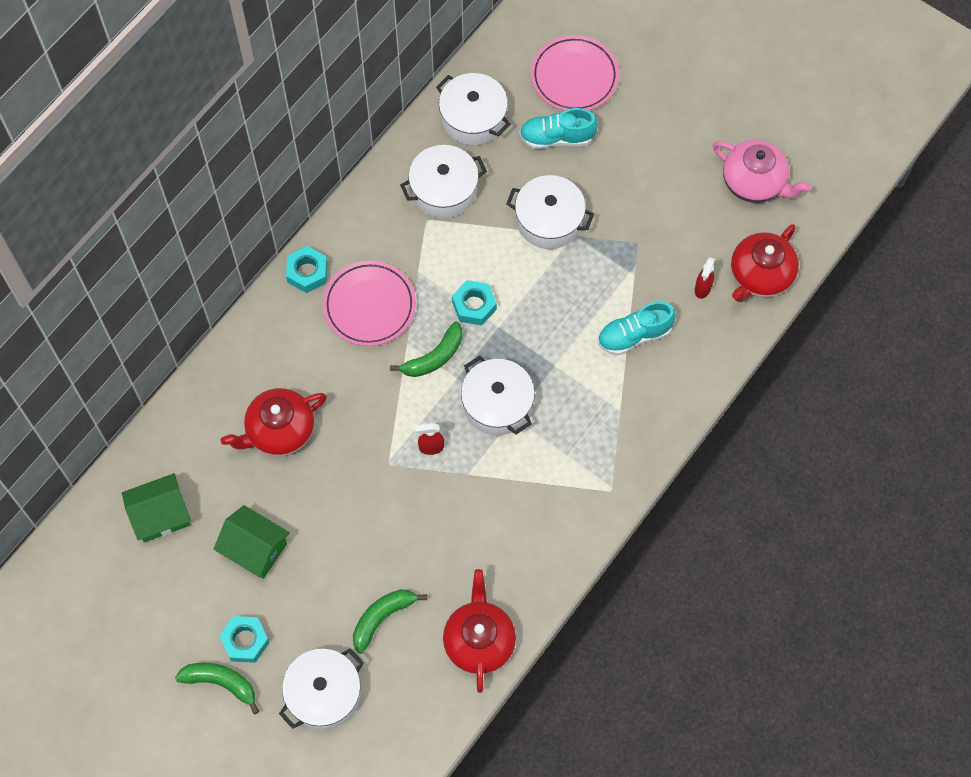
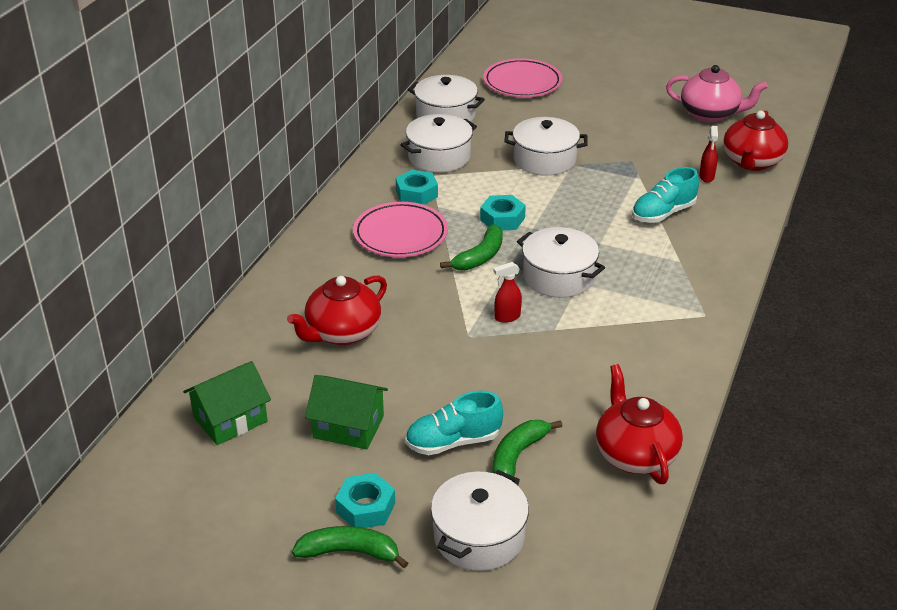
camera: 15 degrees left, 30 degrees down
(307, 272) = (330, 223): turquoise nut -> turquoise nut (416, 193)
(556, 138) = (525, 115): turquoise shoe -> turquoise shoe (453, 442)

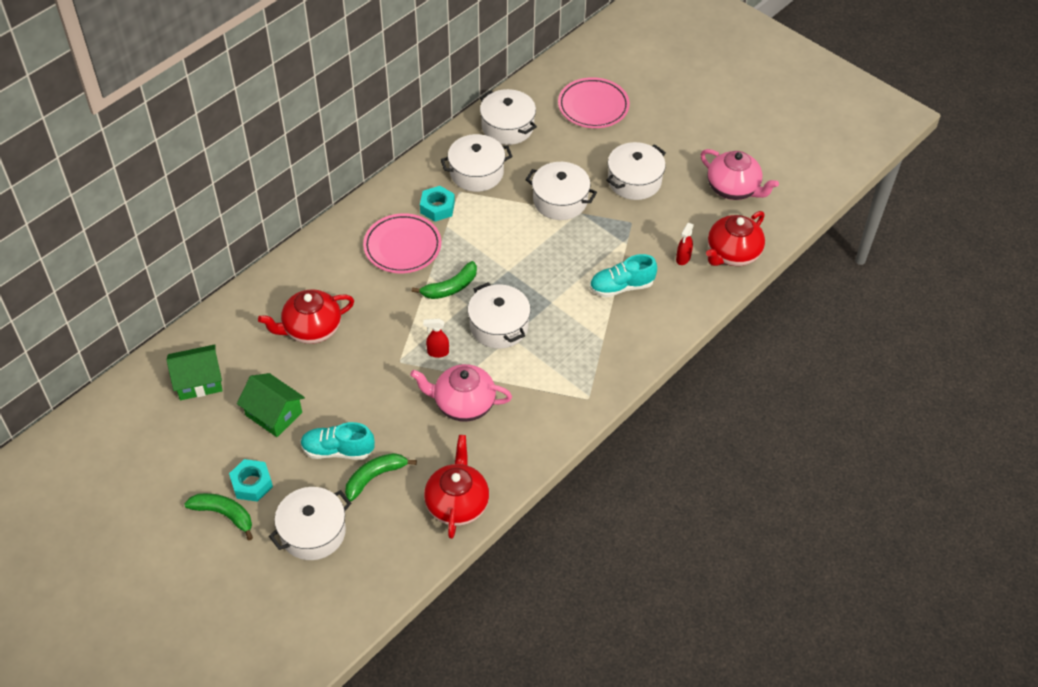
camera: 20 degrees right, 15 degrees up
(502, 219) = (489, 254): turquoise nut -> none
(571, 356) = (463, 404): none -> pink teapot
(608, 129) = (634, 181): none -> white pot

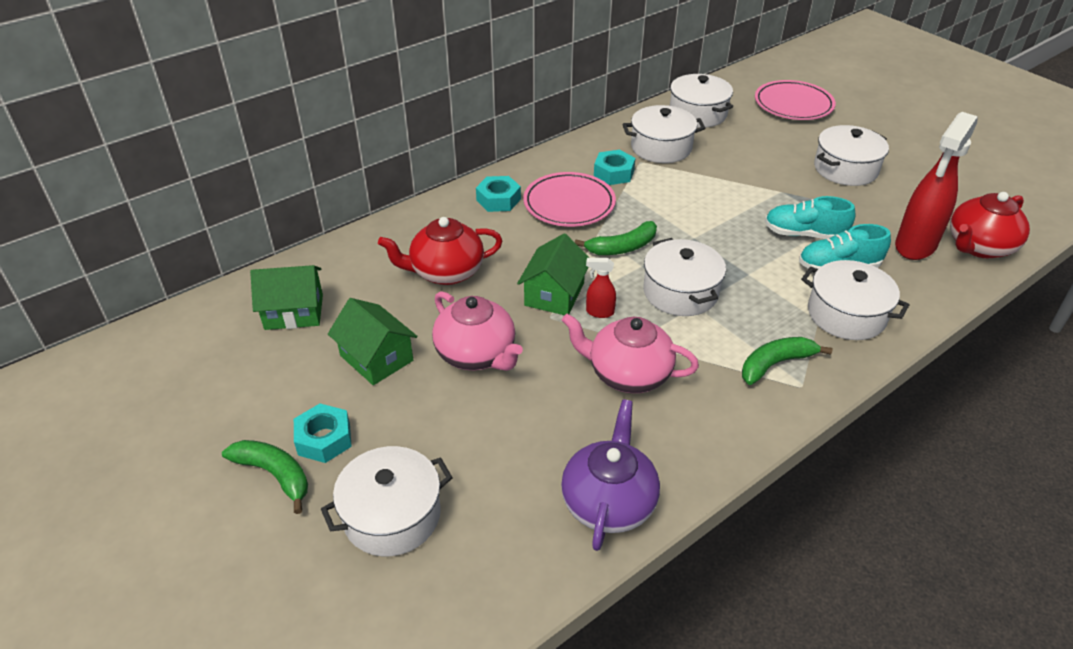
camera: 10 degrees right, 10 degrees down
(337, 450) = (450, 411): turquoise shoe -> turquoise shoe (804, 234)
(342, 249) = (498, 200): none -> turquoise nut
(374, 477) = (494, 451): green banana -> green banana (775, 364)
(401, 340) = (554, 294): none -> green house
(457, 503) = (609, 502): red teapot -> purple teapot
(560, 200) = (757, 179): white pot -> white pot (846, 314)
(683, 259) = (915, 246): red spray bottle -> red spray bottle, size x2.29
(733, 189) = (968, 186): pink teapot -> pink teapot (476, 354)

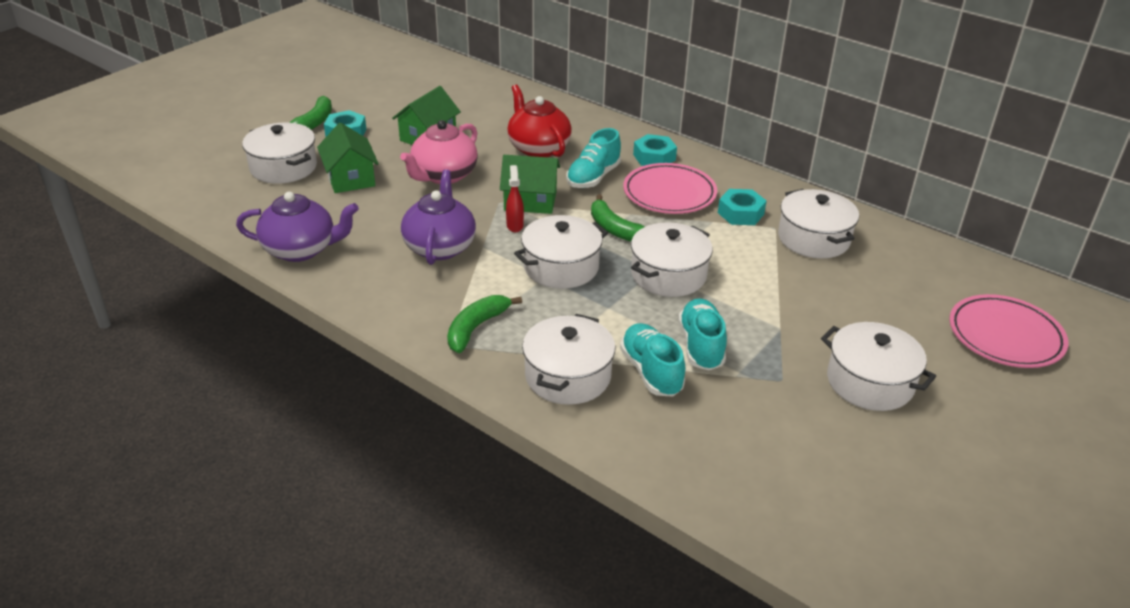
camera: 75 degrees right, 5 degrees down
(294, 312) = (467, 98): green house -> green house (350, 178)
(522, 244) = (593, 177): none -> turquoise shoe
(628, 374) = (440, 247): pink teapot -> purple teapot
(697, 114) = (912, 259): white pot -> white pot (668, 275)
(775, 364) = (476, 328): green banana -> green banana turned 105 degrees counterclockwise
(915, 246) = (726, 438): red spray bottle -> none
(979, 247) = (756, 501): red teapot -> none

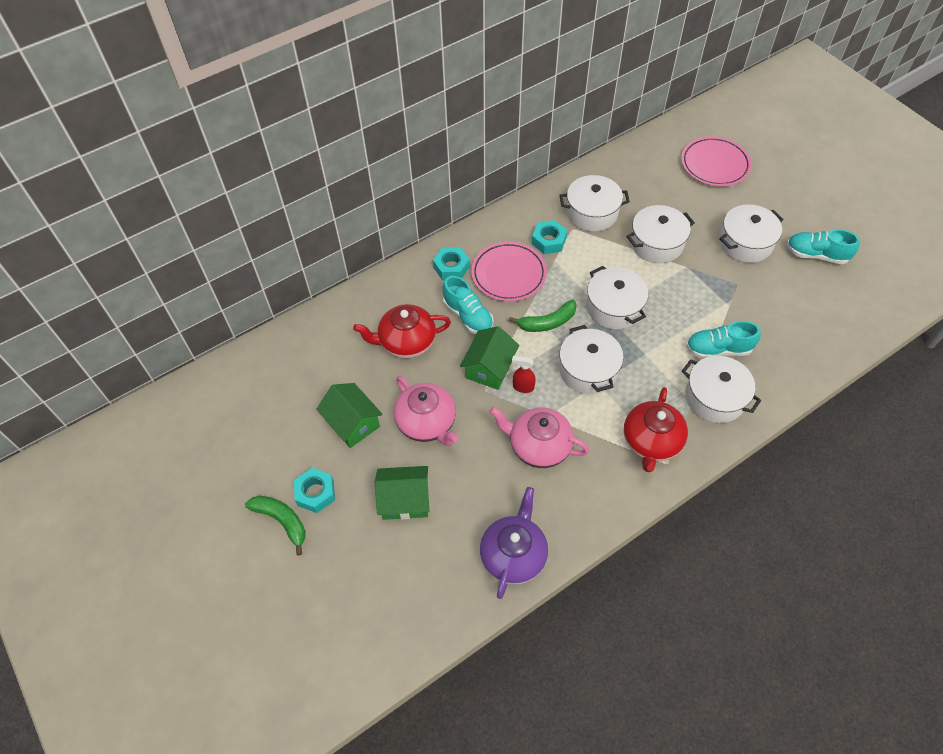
camera: 70 degrees left, 20 degrees up
(283, 167) = (363, 558): white pot -> white pot (656, 243)
(440, 247) = (539, 446): purple teapot -> pink teapot
(476, 328) = (651, 442): green banana -> red teapot
(701, 346) = (696, 314): turquoise shoe -> turquoise shoe (816, 255)

